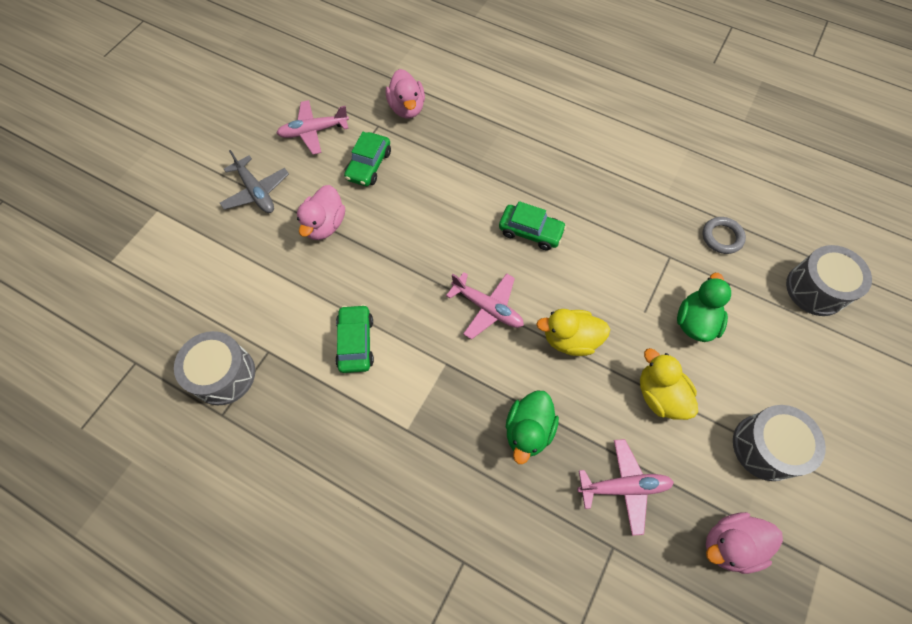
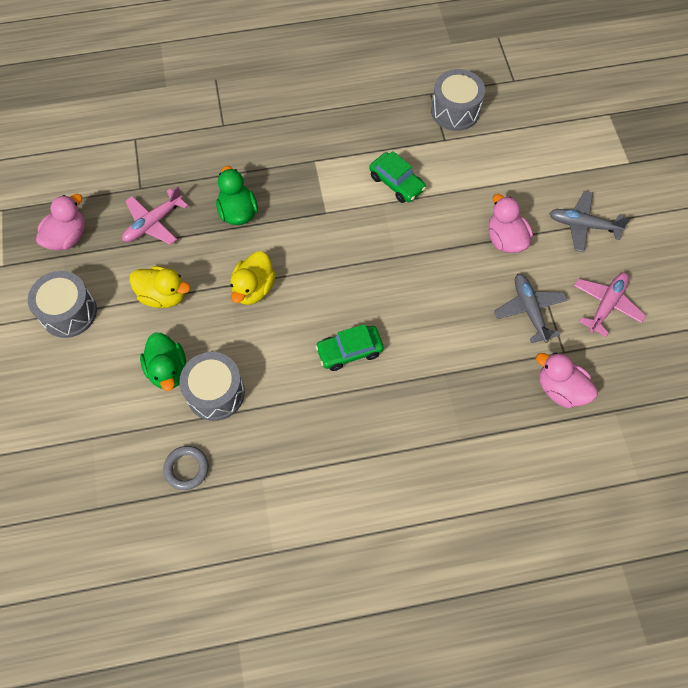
camera: 140 degrees right, 0 degrees up
(369, 165) = (529, 310): green car -> grey plane
(487, 308) = (330, 268): pink plane -> none
(570, 339) = (253, 288): yellow duck -> yellow duck turned 150 degrees clockwise
(815, 289) = (80, 475): grey drum -> grey drum (215, 393)

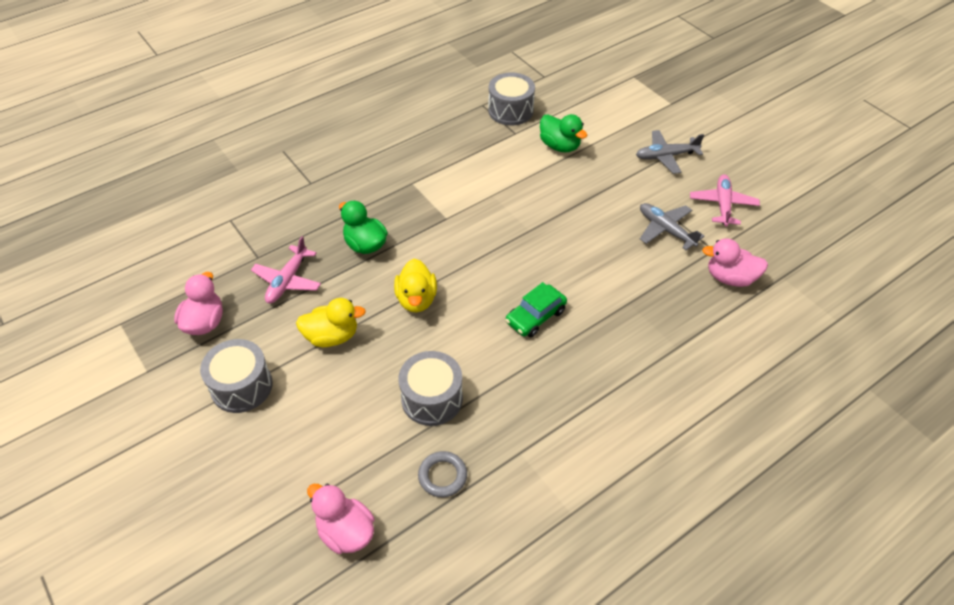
camera: 25 degrees left, 15 degrees down
(168, 370) = (373, 398): green duck -> green duck (560, 146)
(396, 183) = (495, 176): green car -> none
(505, 239) = (612, 186): pink duck -> pink duck (346, 531)

